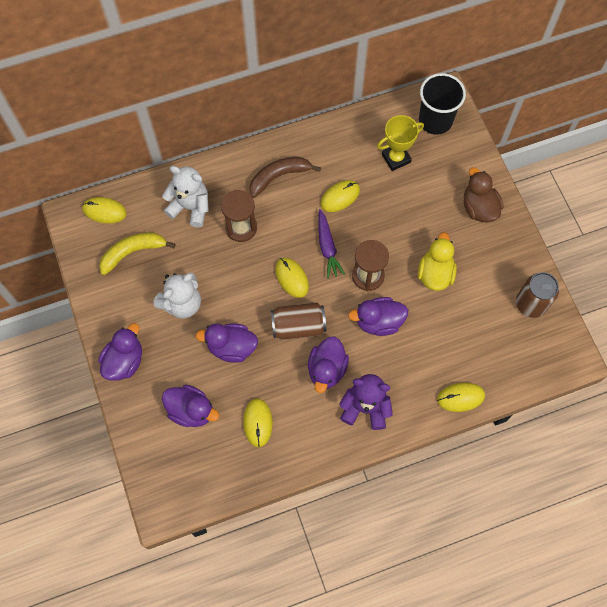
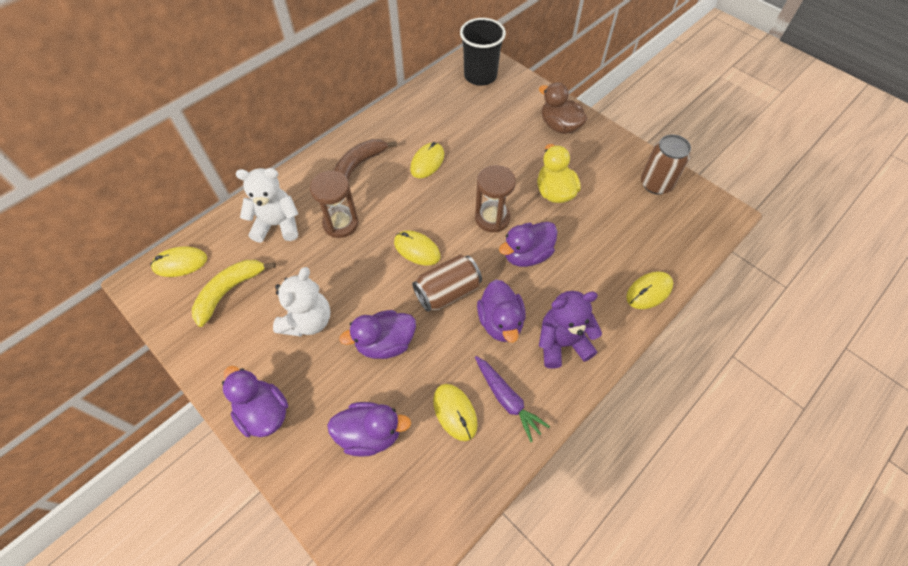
camera: 25 degrees left, 10 degrees down
(124, 361) = (264, 412): purple duck -> purple duck turned 45 degrees counterclockwise
(327, 247) = (438, 208): purple carrot -> purple carrot (507, 399)
(396, 158) = (462, 114): yellow trophy -> none

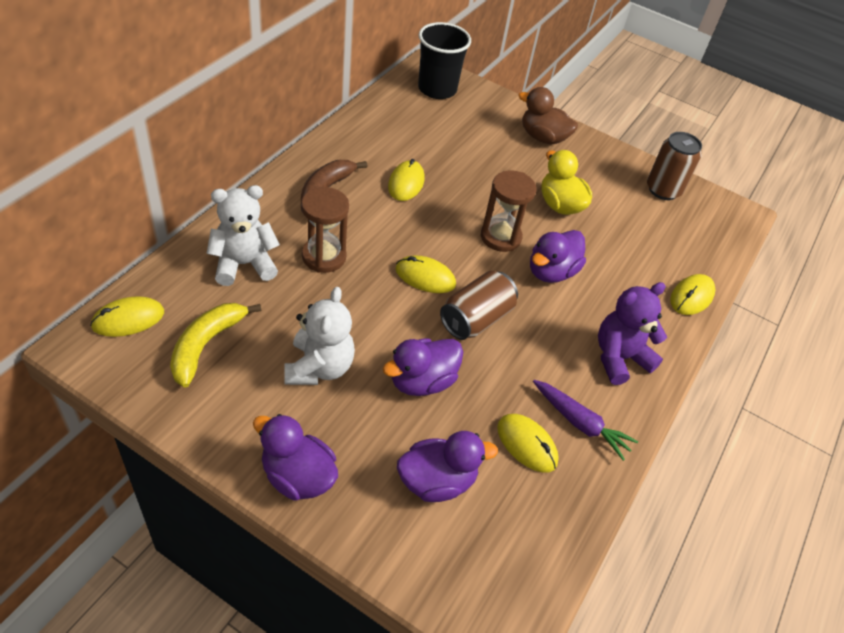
camera: 20 degrees left, 10 degrees down
(500, 322) = (546, 344): purple duck -> none

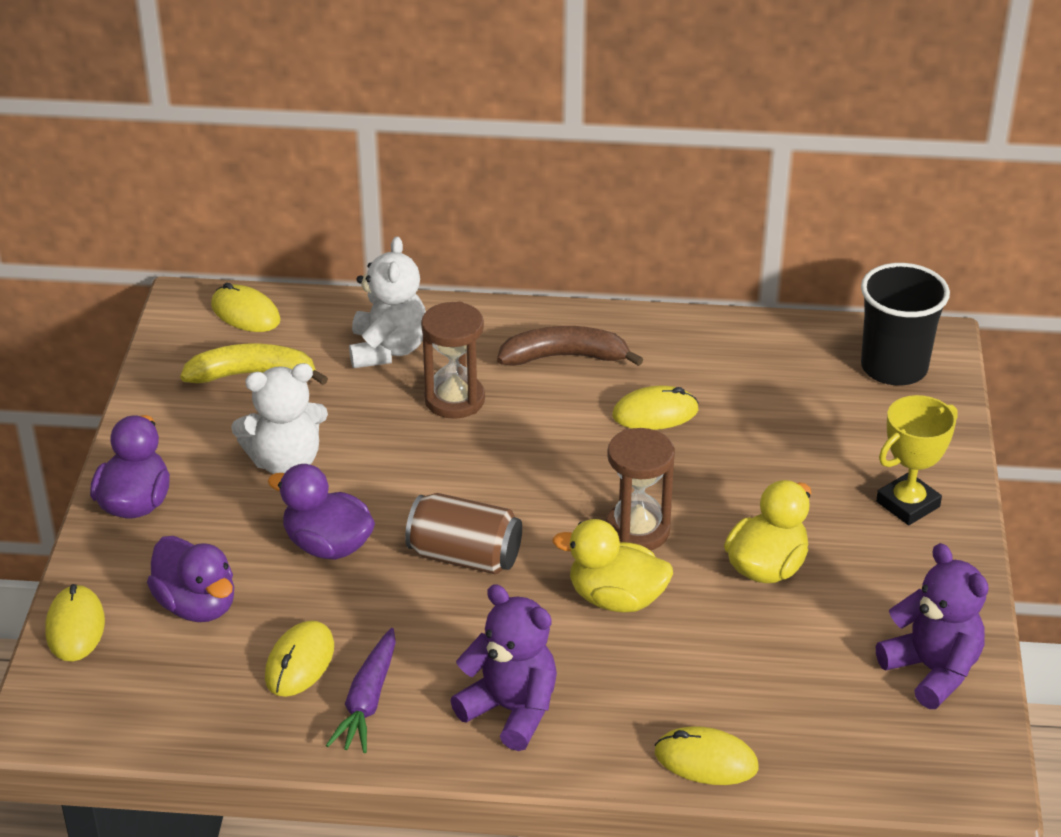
camera: 70 degrees right, 10 degrees down
(244, 264) = (388, 350): white teddy bear -> white teddy bear turned 45 degrees clockwise
(425, 277) = (497, 490): yellow mouse -> yellow mouse (75, 627)
(543, 137) = (908, 504): brown duck -> yellow trophy
(551, 272) = (616, 599): purple duck -> yellow duck
(663, 190) = (932, 670): brown can -> purple teddy bear

